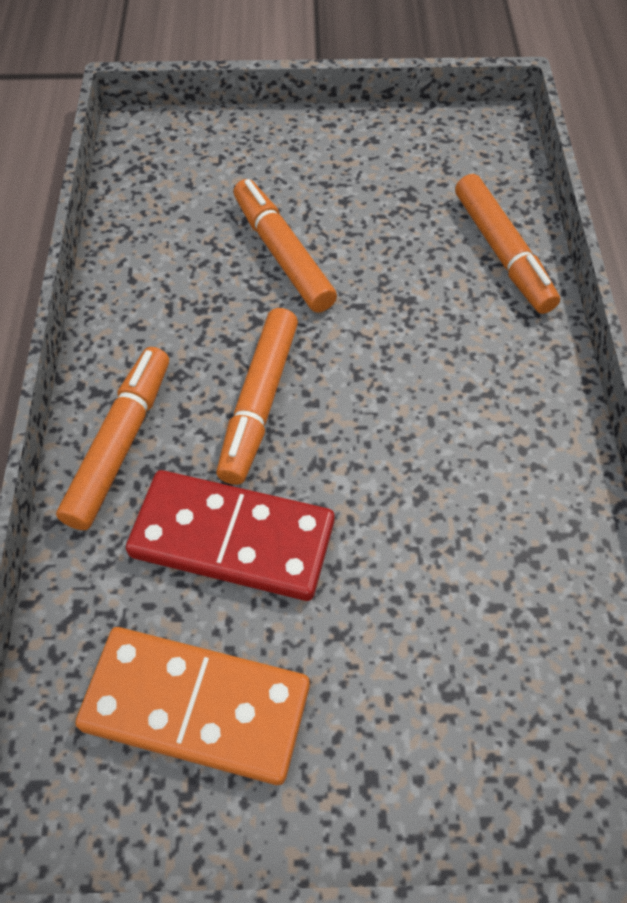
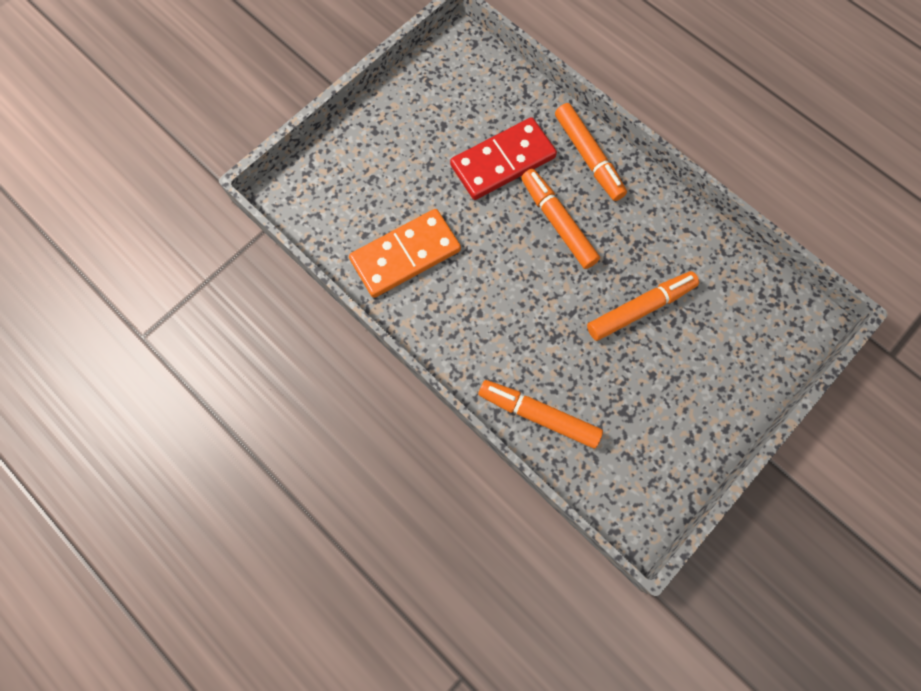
camera: 135 degrees right, 15 degrees up
(196, 706) = (452, 103): orange domino -> orange domino (405, 255)
(282, 255) = (639, 308): orange marker -> orange marker turned 45 degrees counterclockwise

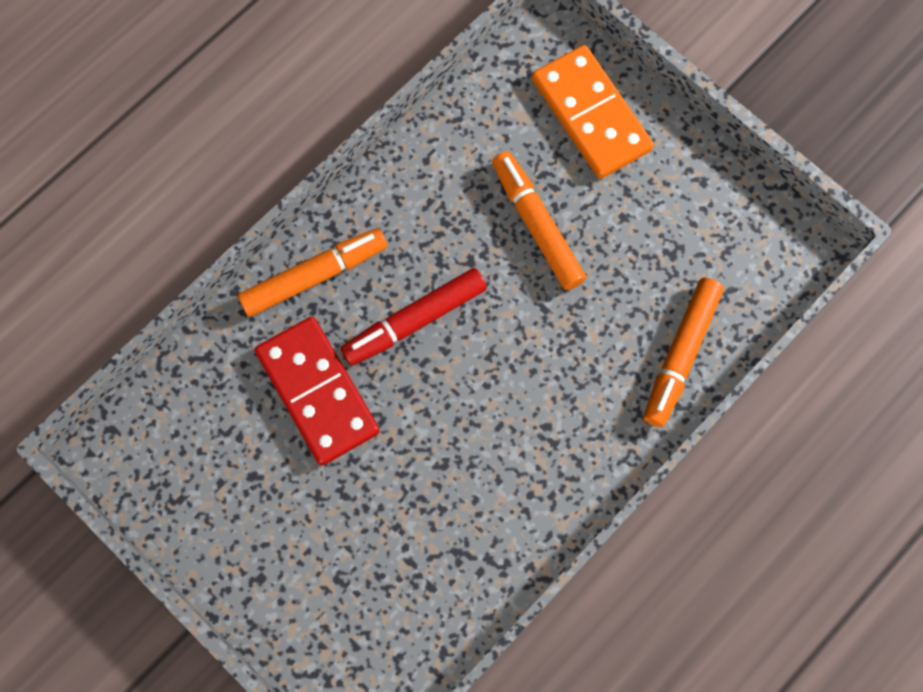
camera: 90 degrees left, 0 degrees up
(405, 255) = (463, 527): orange domino -> orange domino (591, 115)
(558, 223) = (415, 321): orange marker -> red marker

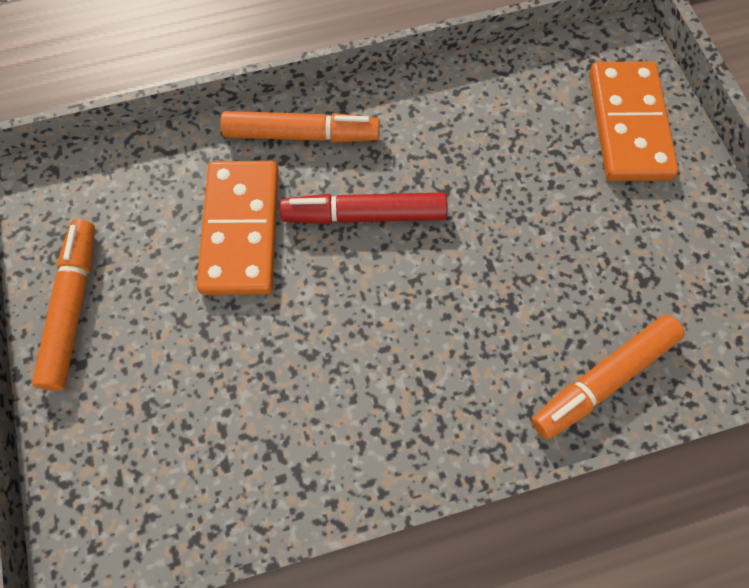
camera: 30 degrees right, 5 degrees down
(317, 392) = (240, 230): red domino -> orange domino
(537, 225) = (525, 191): orange marker -> orange marker (72, 308)

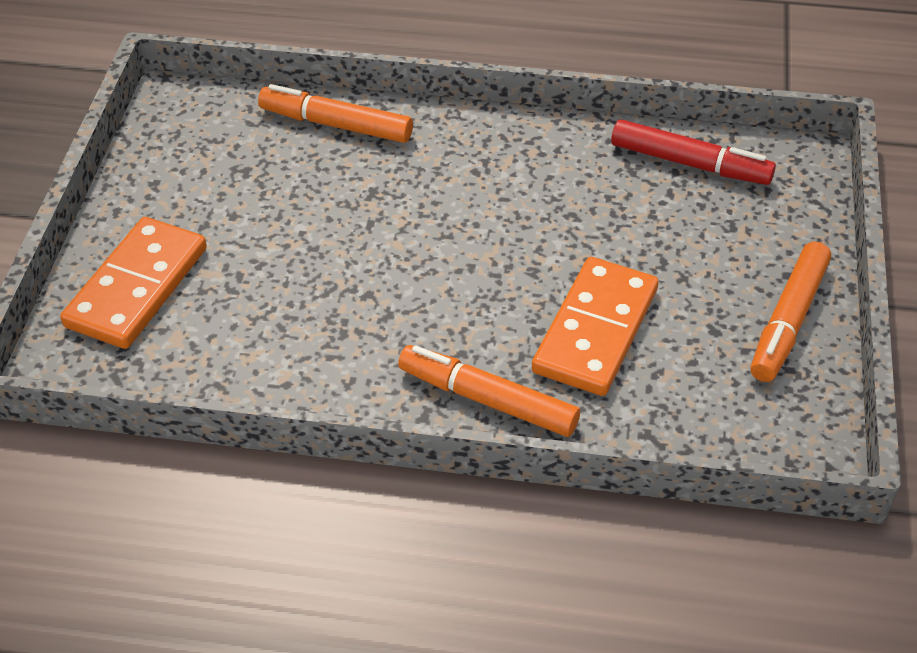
camera: 155 degrees left, 20 degrees down
(365, 215) = (462, 300): red marker -> red marker (689, 163)
(604, 379) = (336, 125): orange marker -> orange marker turned 150 degrees counterclockwise

